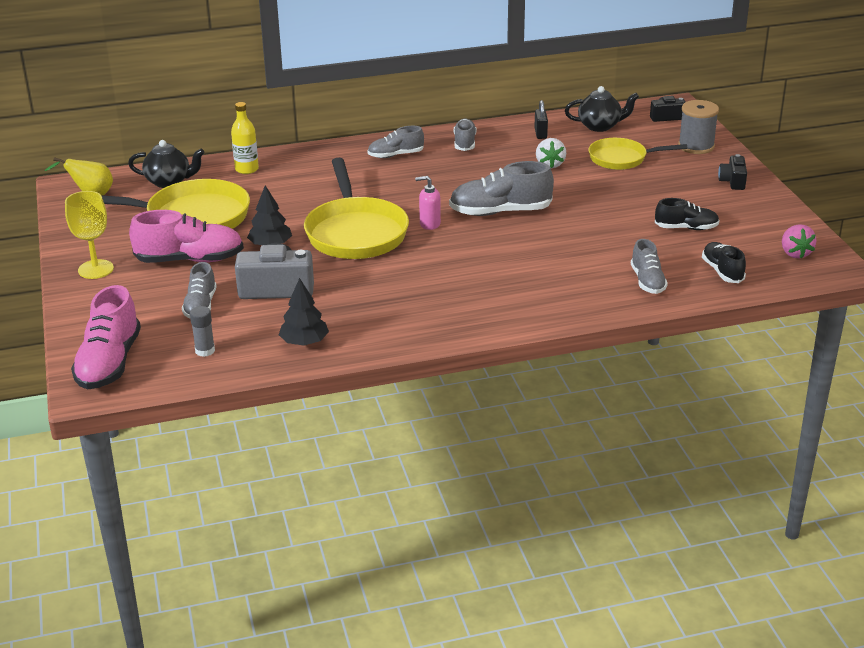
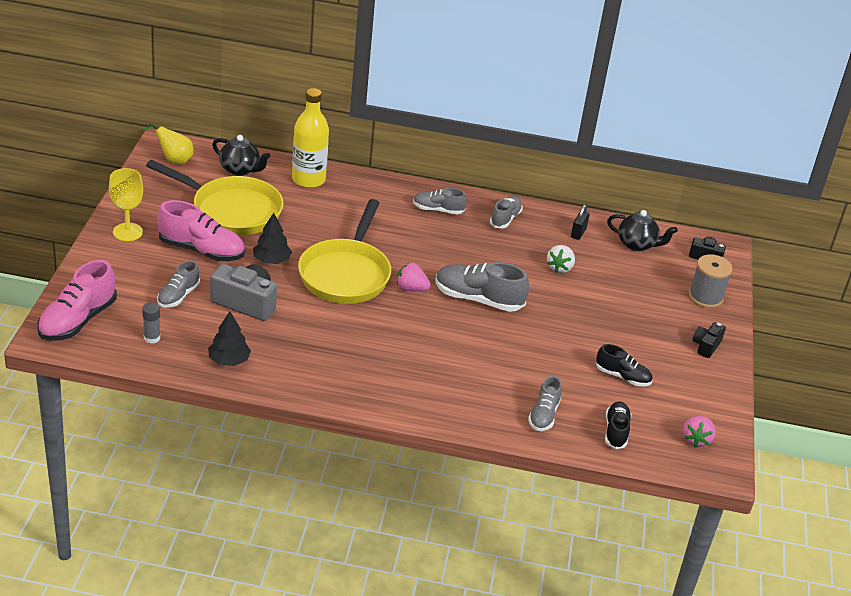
camera: 20 degrees right, 5 degrees up
(247, 169) = (308, 180): yellow bottle -> yellow bottle, size x1.61
(429, 224) = (411, 289): pink soap dispenser -> pink strawberry
(621, 159) = (627, 285): yellow pan -> none

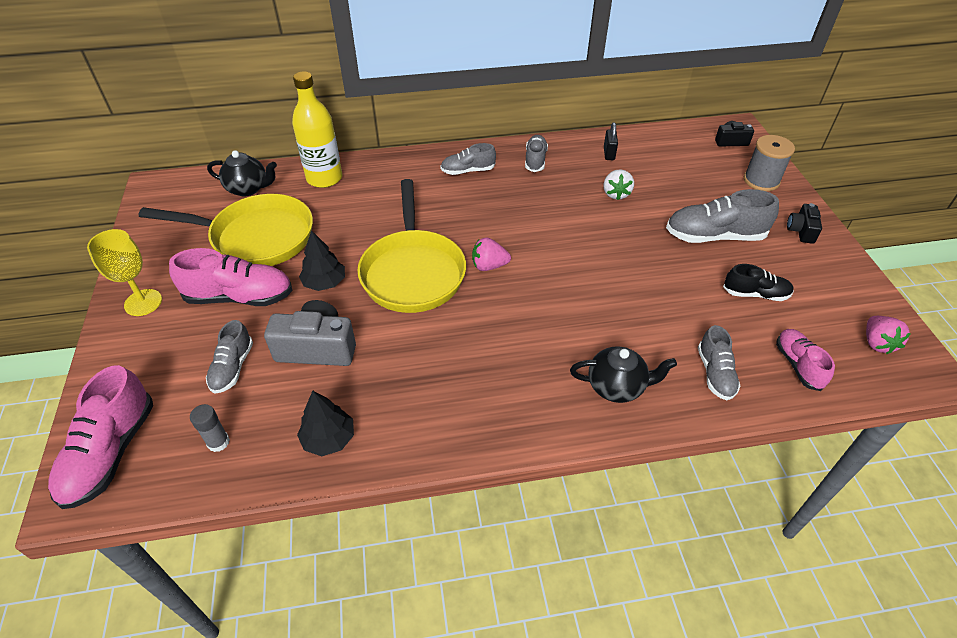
camera: 15 degrees left, 10 degrees up
(173, 160) = (171, 199): yellow pear -> none
(478, 299) = (562, 254): grey shoe -> grey shoe (714, 236)
(616, 431) = (798, 365): black shoe -> pink shoe
(637, 244) = (666, 148): black teapot -> black teapot (616, 387)

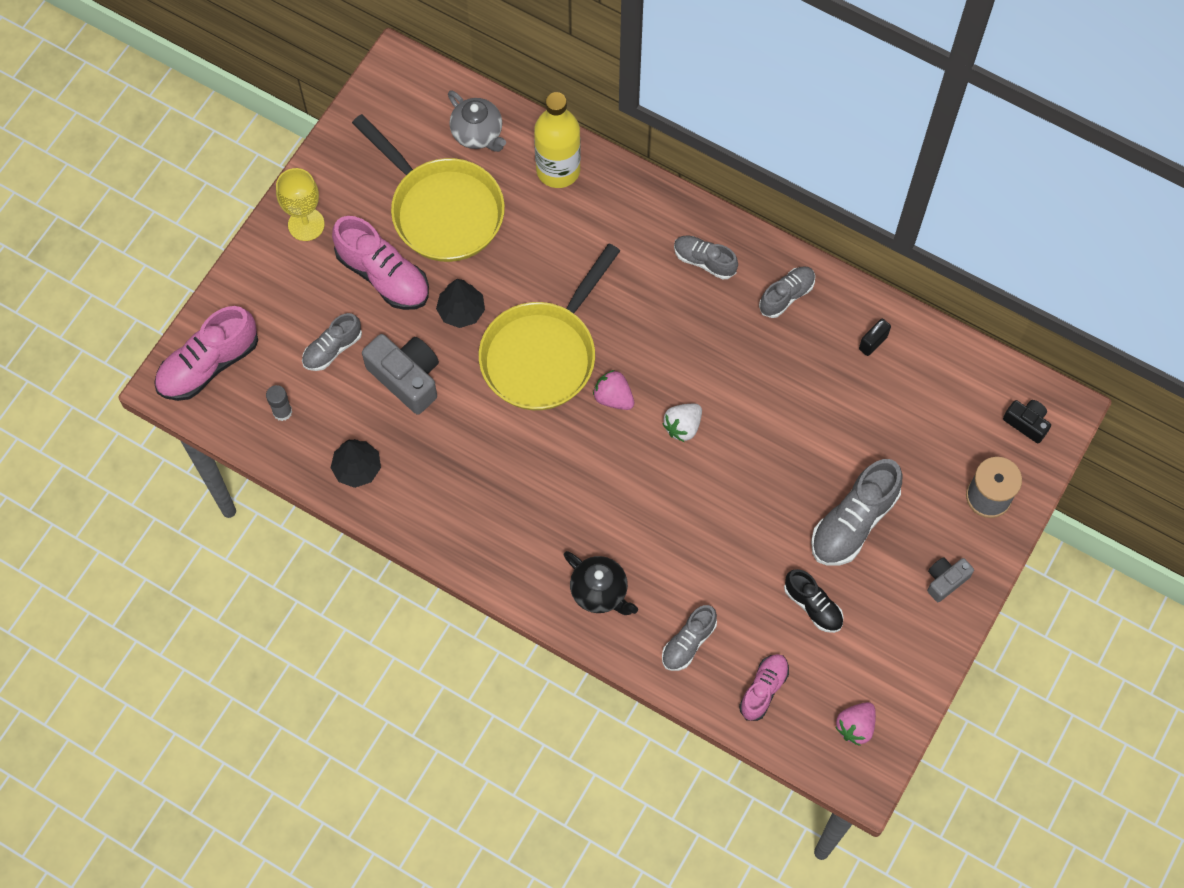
camera: 40 degrees right, 20 degrees up
(248, 189) = (478, 134): black teapot -> grey teapot
(616, 194) = (819, 401): white strawberry -> white strawberry (683, 426)
(714, 236) = (853, 522): grey shoe -> grey shoe turned 90 degrees counterclockwise
(801, 231) = (945, 581): black camera -> grey camera

